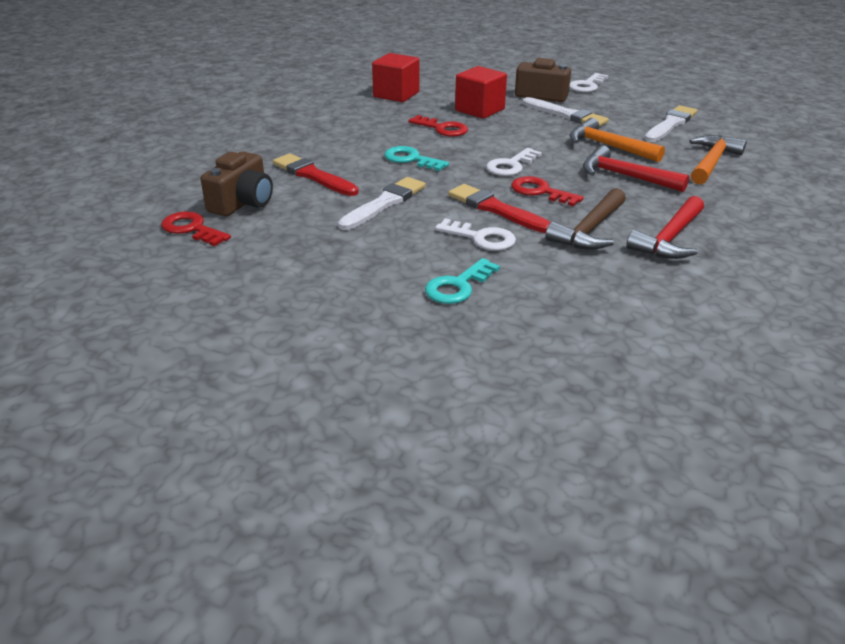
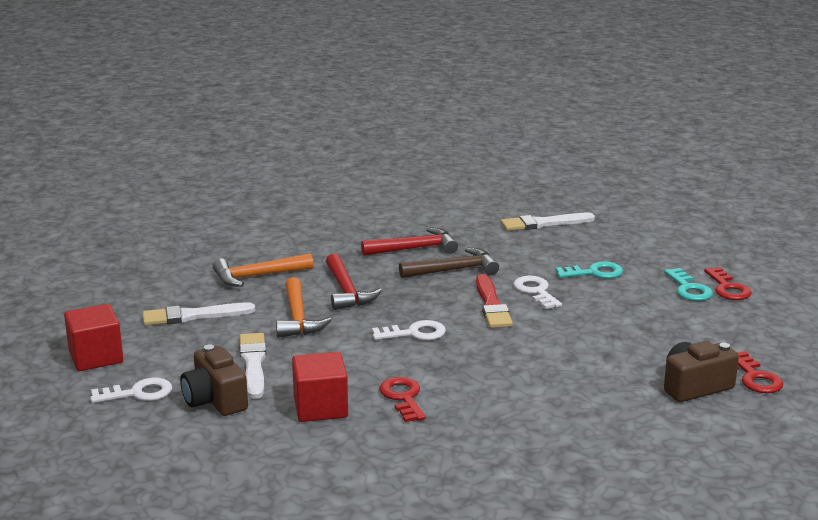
camera: 140 degrees left, 10 degrees down
(313, 175) = (603, 391): red brush -> none
(385, 203) = (571, 341): white brush -> white brush (544, 223)
(396, 94) = (367, 476): red cube -> red cube (96, 357)
(411, 159) = (490, 373): turquoise key -> turquoise key (689, 289)
(540, 192) = (434, 304): red key -> red key (728, 288)

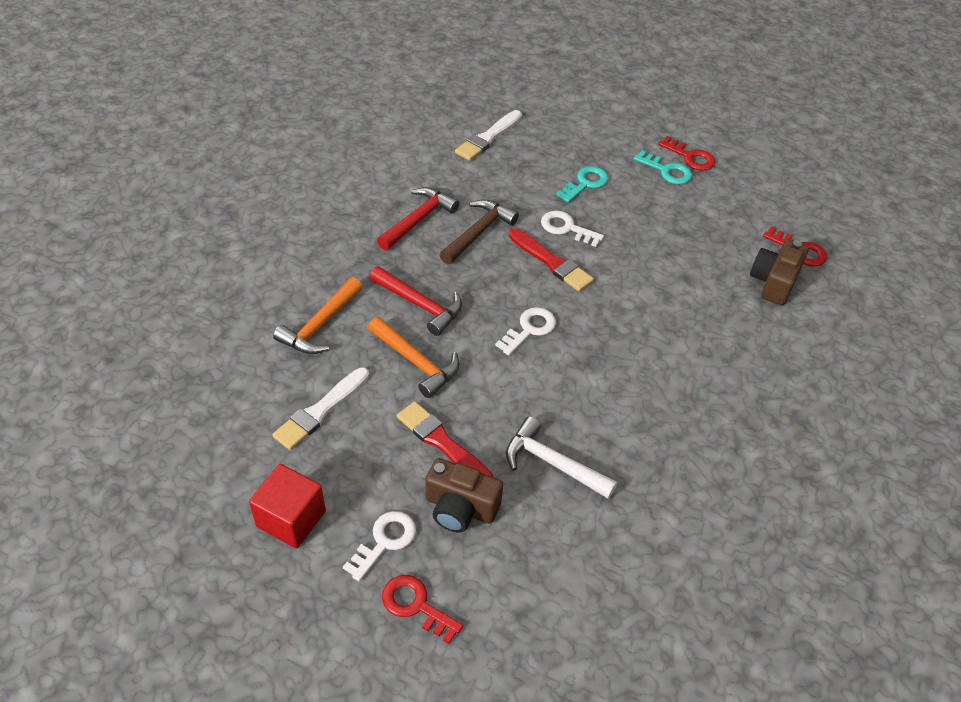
camera: 40 degrees left, 25 degrees up
(253, 364) = (442, 442): white brush -> red brush
(320, 407) = (553, 463): red cube -> white hammer
(403, 398) = (601, 412): red key -> red key (416, 605)

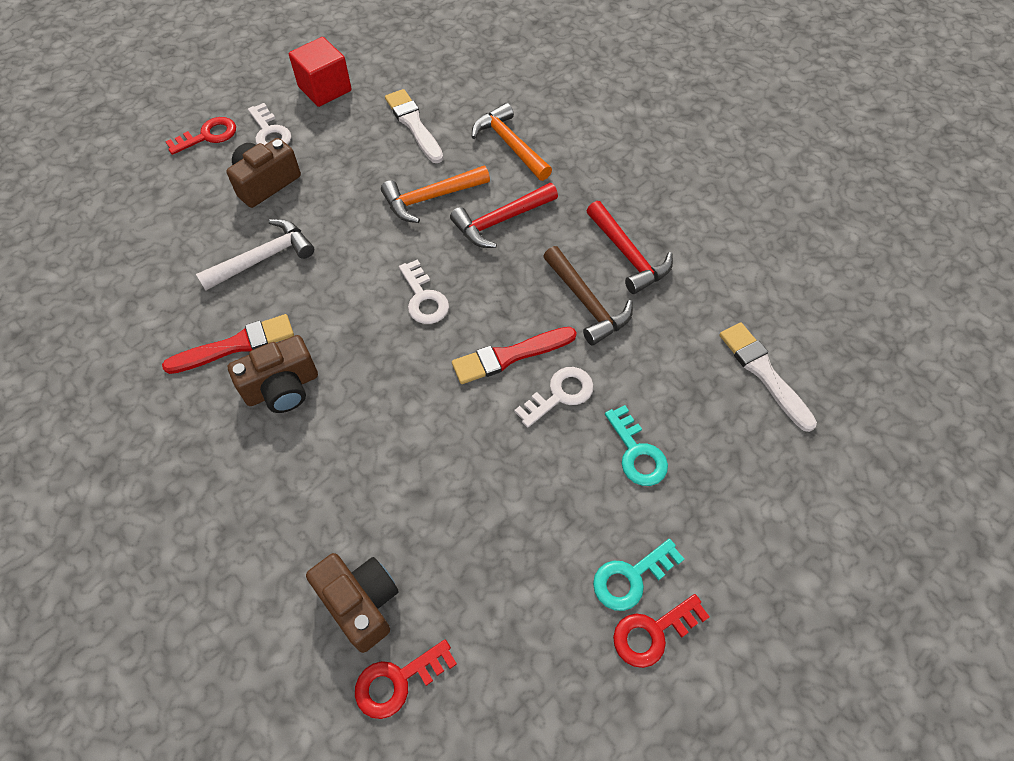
camera: 115 degrees right, 10 degrees up
(442, 442) = (334, 190): red brush -> red brush (236, 345)
(665, 388) = (282, 387): none -> brown camera

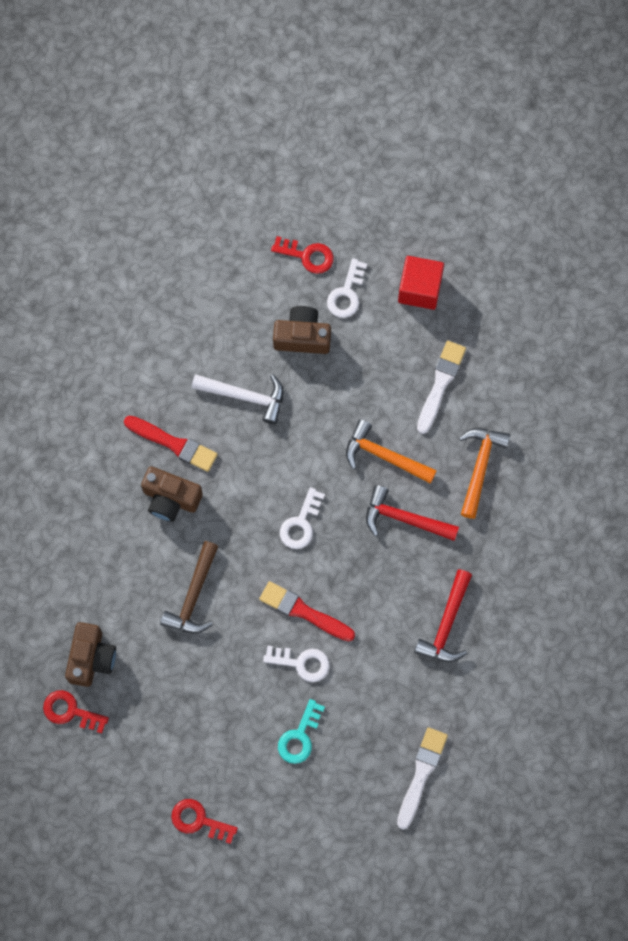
camera: 50 degrees right, 15 degrees up
(586, 303) = (383, 627): brown hammer -> brown hammer (193, 595)
(631, 577) = (220, 788): turquoise key -> none

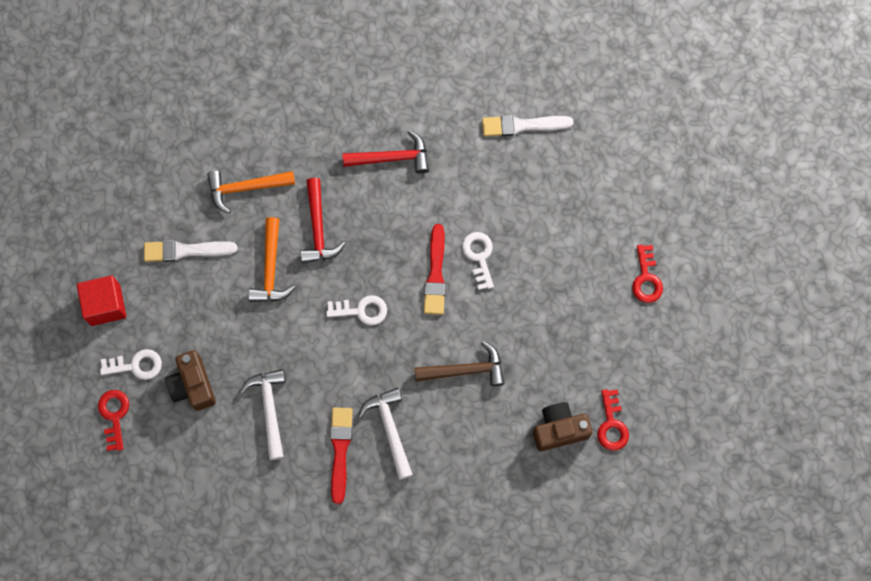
camera: 115 degrees left, 0 degrees up
(170, 498) = (390, 429): brown camera -> white hammer
(299, 736) = (539, 231): turquoise key -> none

